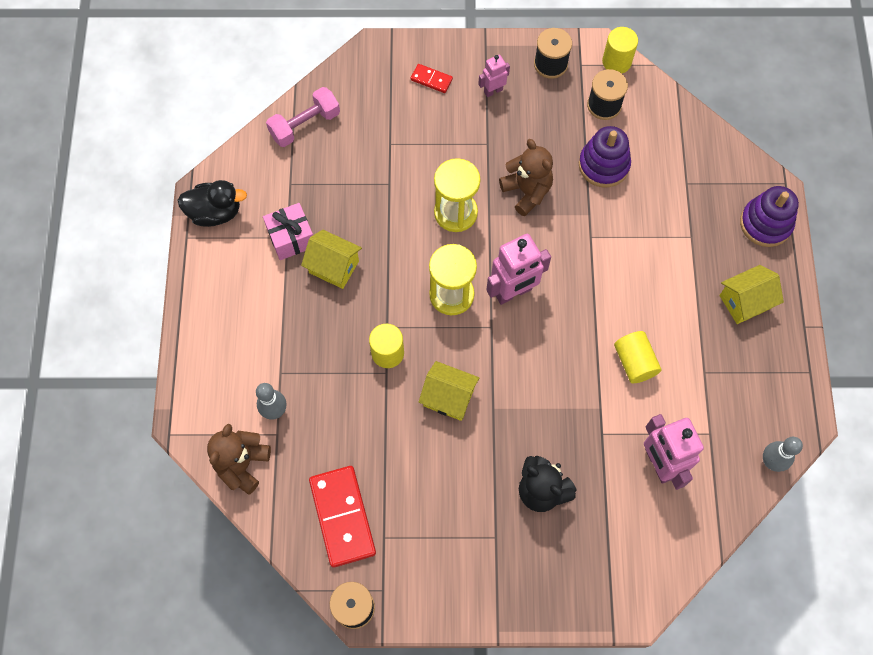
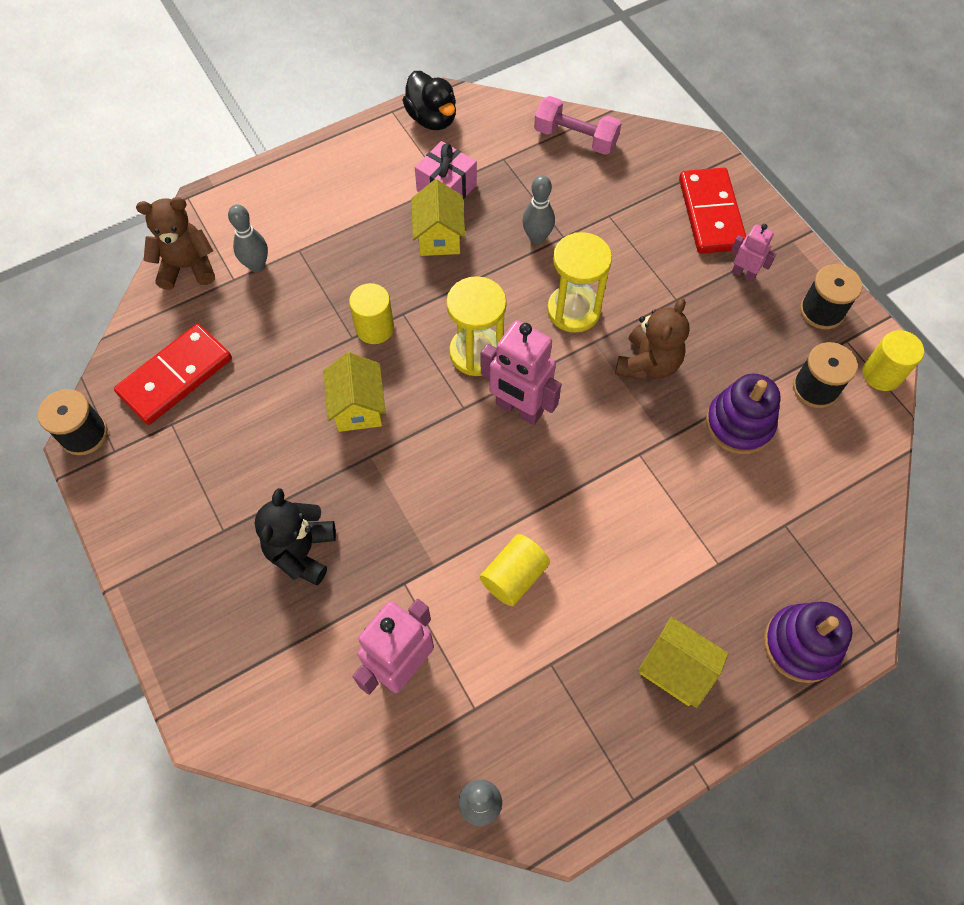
camera: 60 degrees right, 5 degrees down
(378, 201) = (537, 237): none -> grey bowling pin
(431, 79) = (710, 214): red domino -> red domino, size x2.06

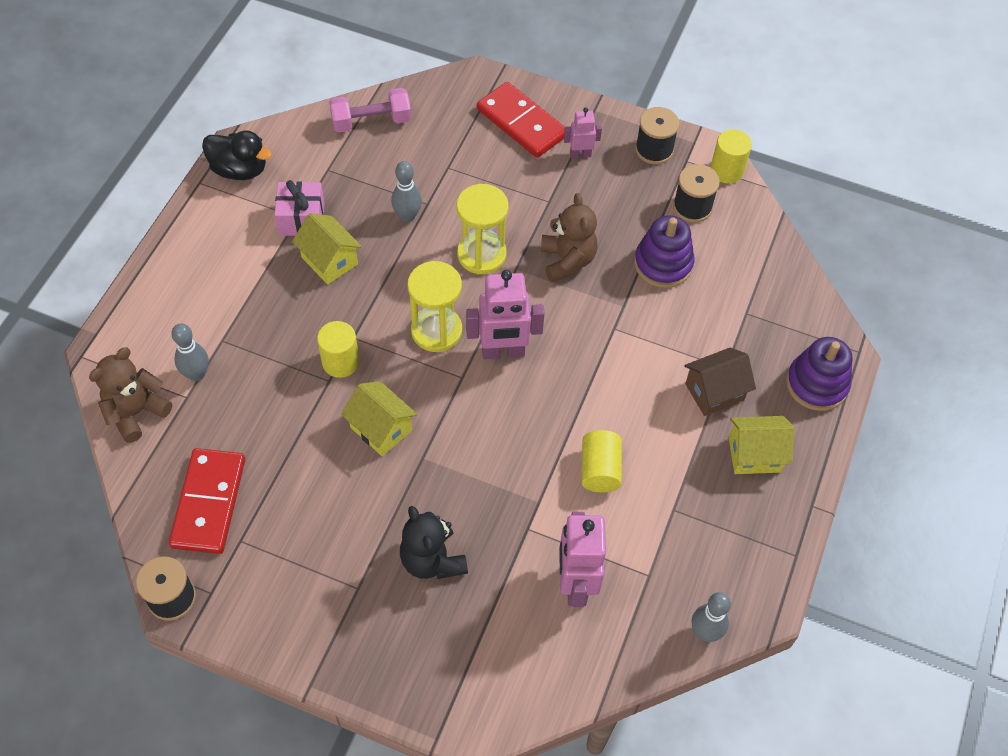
camera: 40 degrees left, 5 degrees down
(687, 580) = (714, 392): none -> brown house

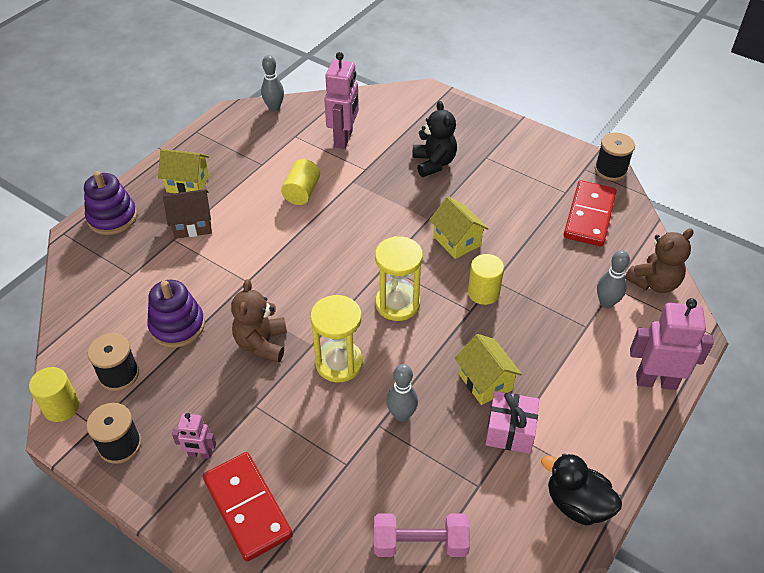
camera: 165 degrees left, 10 degrees down
(503, 352) = (346, 278): pink robot -> pink robot (656, 381)

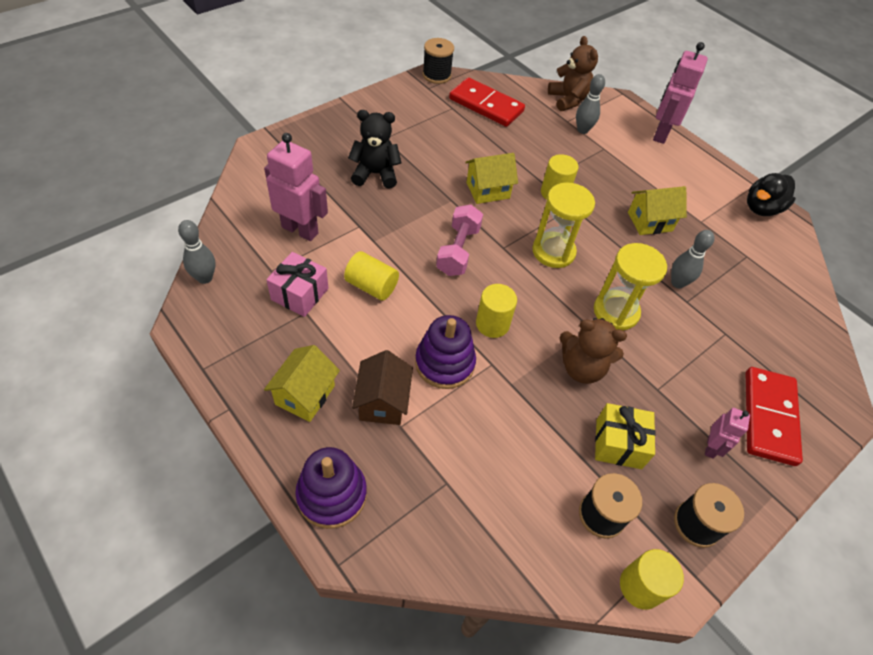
camera: 80 degrees left, 5 degrees up
(177, 326) = (541, 443): purple stacking toy -> purple stacking toy (444, 363)
(188, 380) = (618, 444): none -> yellow gift
(247, 507) = (769, 417): red domino -> red domino turned 60 degrees counterclockwise
(290, 274) = (492, 324): none -> yellow cylinder
(420, 543) = (797, 304): pink dumbbell -> pink dumbbell (458, 250)
(510, 431) = (698, 222): pink gift -> pink gift (300, 294)

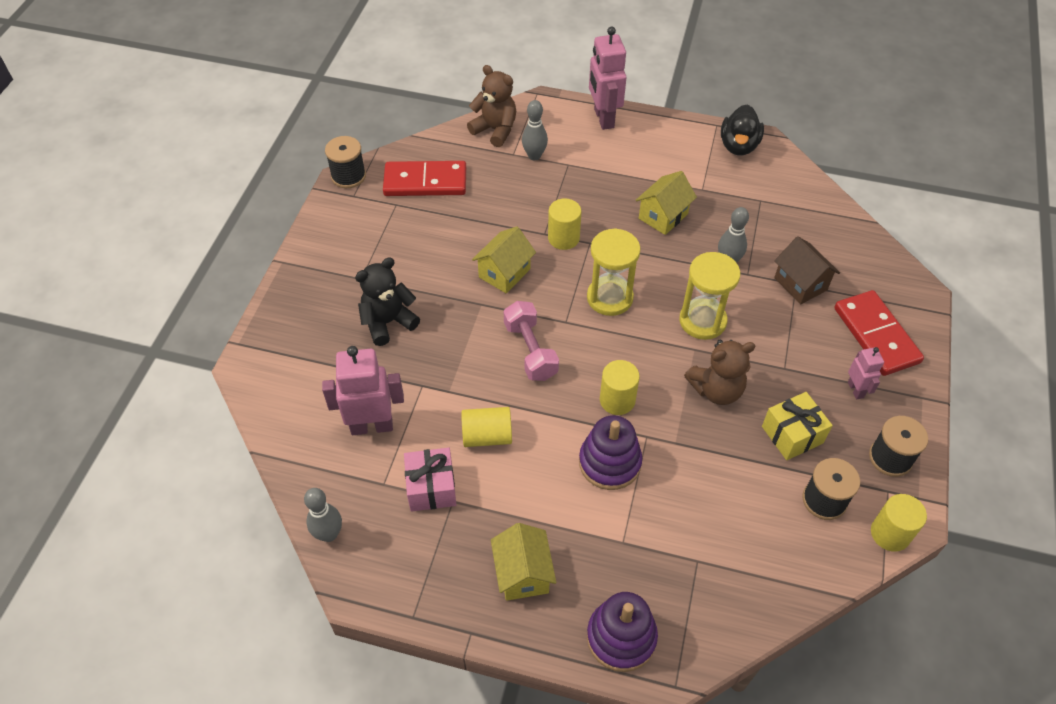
camera: 30 degrees left, 0 degrees up
(383, 402) = (591, 532): brown house -> brown house (800, 284)

